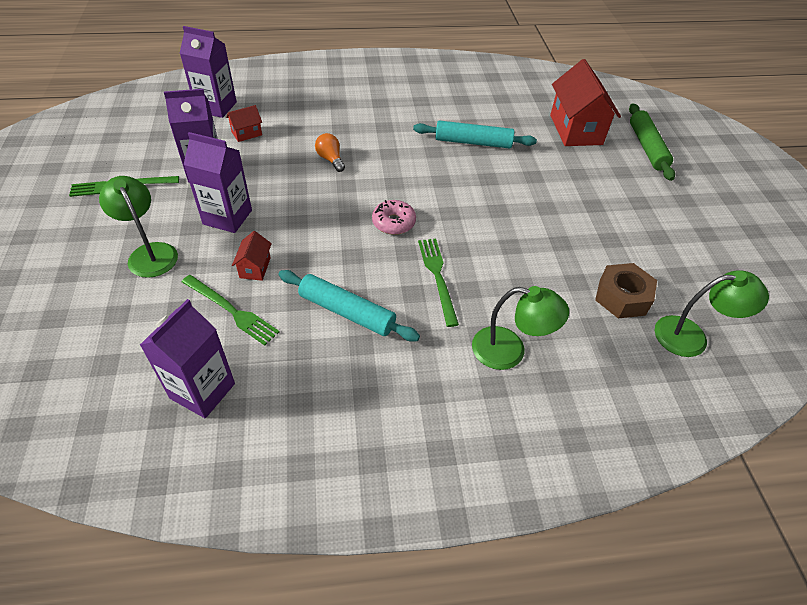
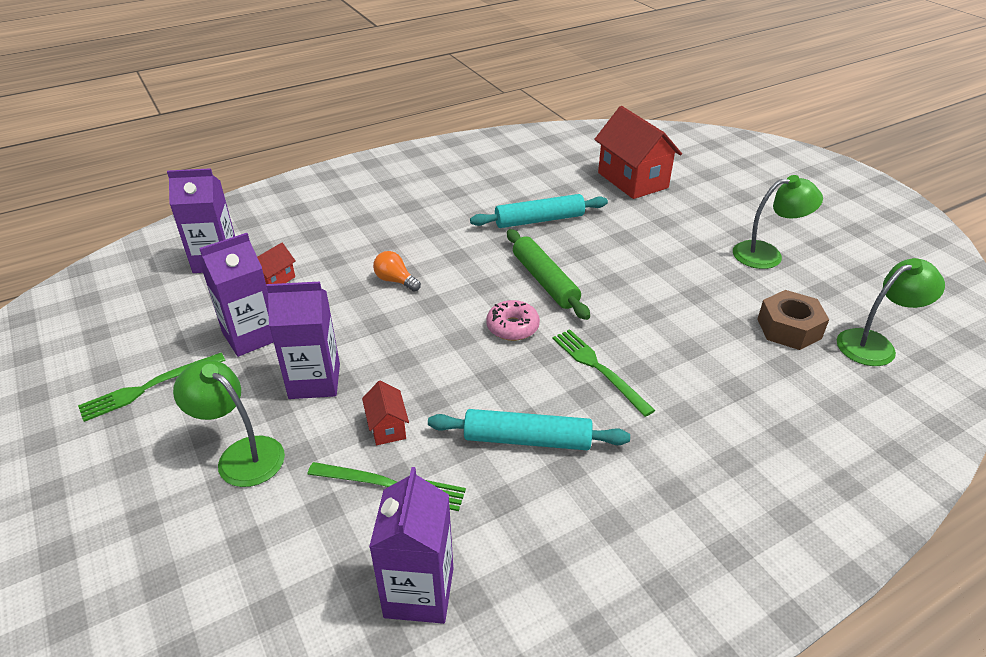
camera: 20 degrees left, 10 degrees down
(509, 351) = (723, 419): green lamp -> green lamp (767, 254)
(647, 147) = (710, 179): green rolling pin -> green rolling pin (545, 281)

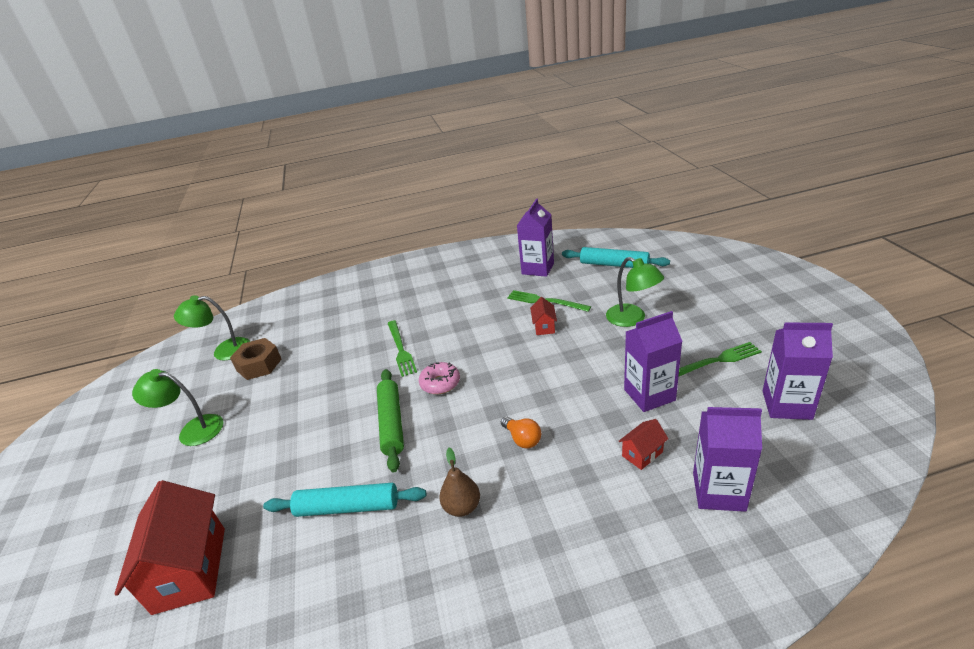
camera: 160 degrees left, 5 degrees down
(314, 381) = (592, 356): purple carton -> purple carton (786, 405)
(439, 230) = (462, 507): none -> brown pear
(527, 439) = (465, 316): turquoise rolling pin -> turquoise rolling pin (614, 265)

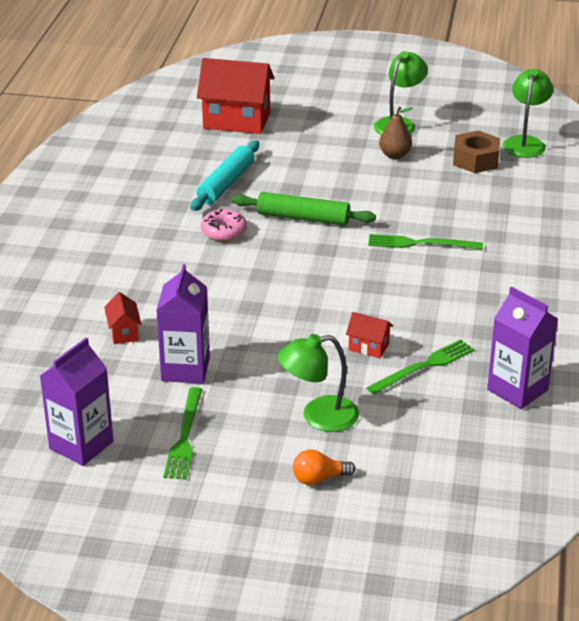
camera: 110 degrees right, 0 degrees up
(440, 383) = (335, 254): pink donut -> pink donut (224, 232)
(462, 507) = (170, 231): brown pear -> brown pear (395, 155)
(522, 439) = (209, 278): orange light bulb -> orange light bulb (319, 479)
(614, 265) = (464, 461): turquoise rolling pin -> none
(718, 491) = (47, 352): purple carton -> none

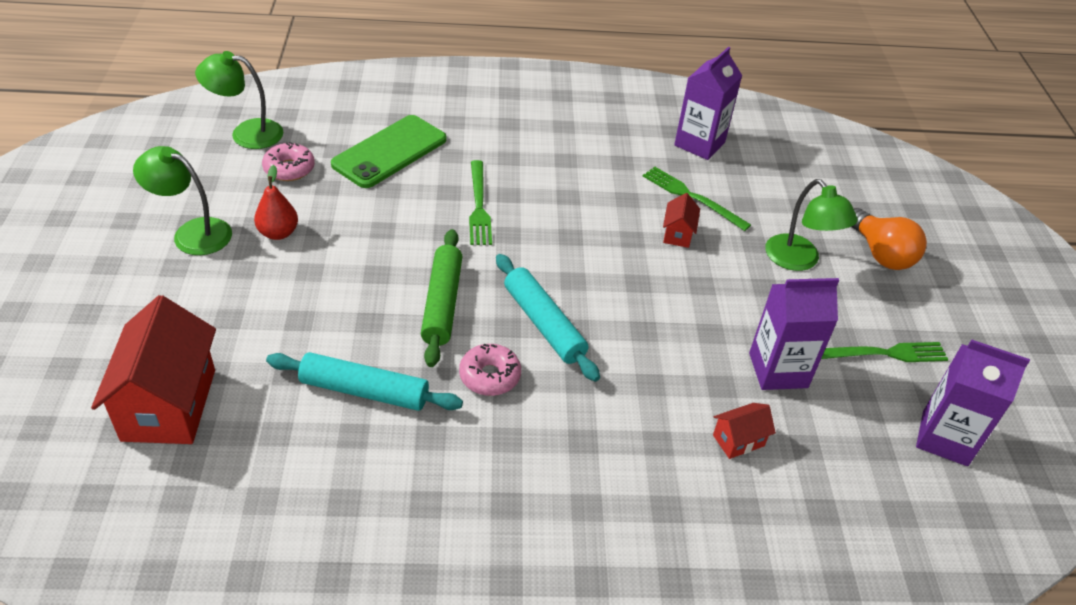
camera: 105 degrees left, 10 degrees up
(270, 260) = (544, 324): none -> turquoise rolling pin
(319, 479) = (880, 253): orange light bulb -> orange light bulb, size x1.60
(395, 155) = (278, 233): brown pear -> red pear
(475, 160) = (289, 169): brown nut -> pink donut
(500, 205) = (389, 152): none -> green phone

